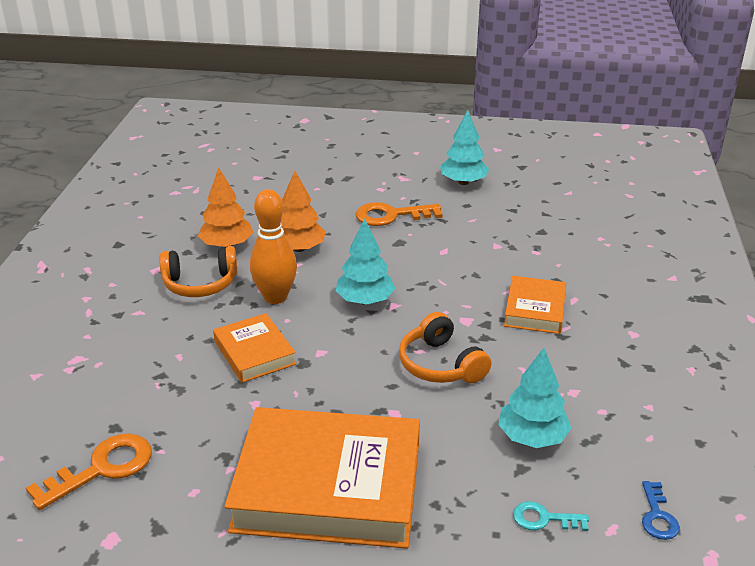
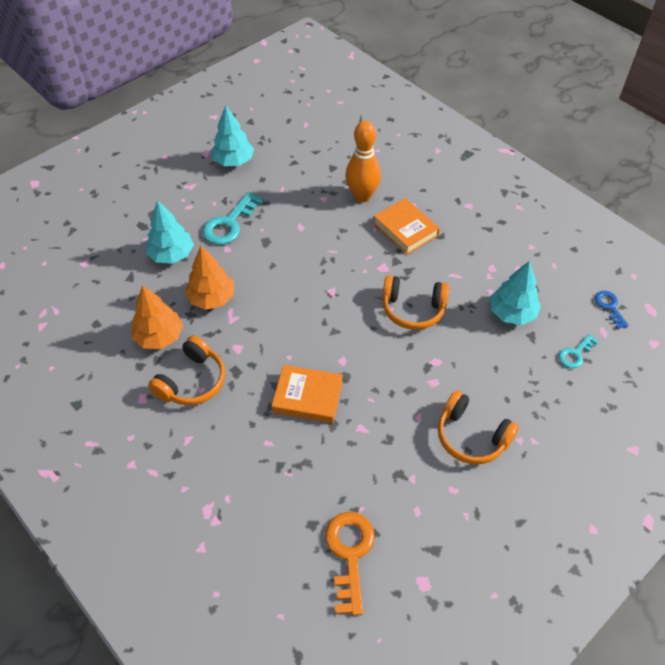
camera: 50 degrees left, 20 degrees up
(275, 297) = (256, 347): orange bowling pin -> orange bowling pin (362, 196)
(328, 486) = (471, 436): orange book -> orange headphones
(365, 301) = (311, 302): turquoise tree -> turquoise tree (172, 255)
(391, 215) = (229, 224): orange key -> turquoise key
(657, 516) = (609, 307): blue key -> blue key turned 150 degrees counterclockwise

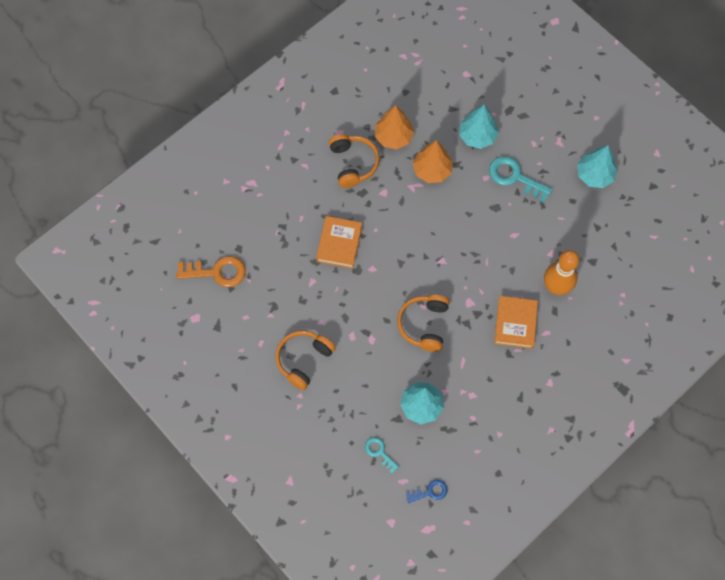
camera: 90 degrees right, 15 degrees up
(192, 381) = (353, 163): orange headphones -> orange headphones turned 135 degrees counterclockwise
(405, 229) = (515, 323): orange book -> orange book turned 45 degrees counterclockwise

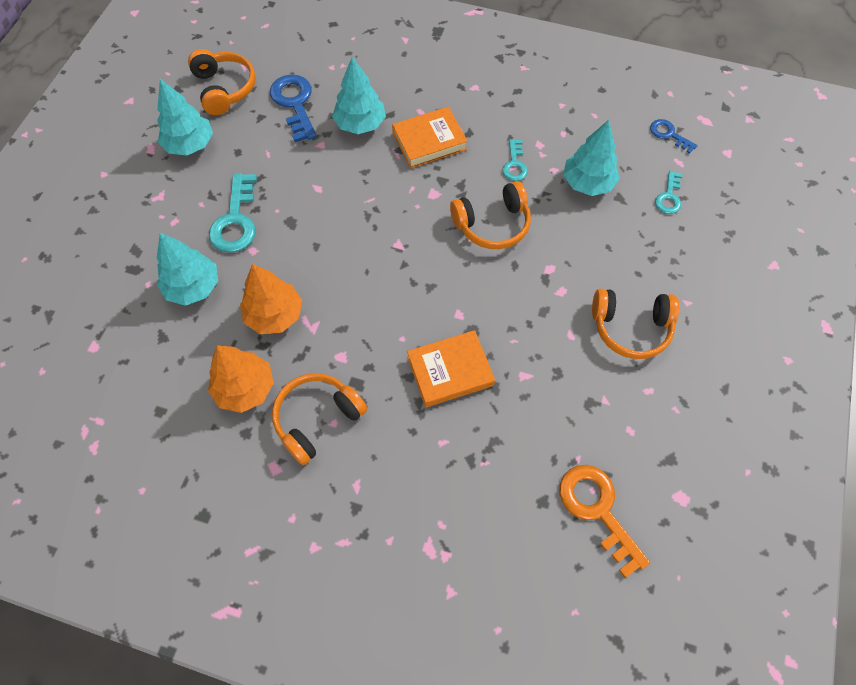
camera: 120 degrees left, 5 degrees down
(464, 367) = (514, 164): none -> turquoise key
(556, 287) = (360, 124): orange bowling pin -> turquoise tree
(598, 254) = (295, 103): none -> blue key
(637, 215) = (224, 89): none -> orange headphones

